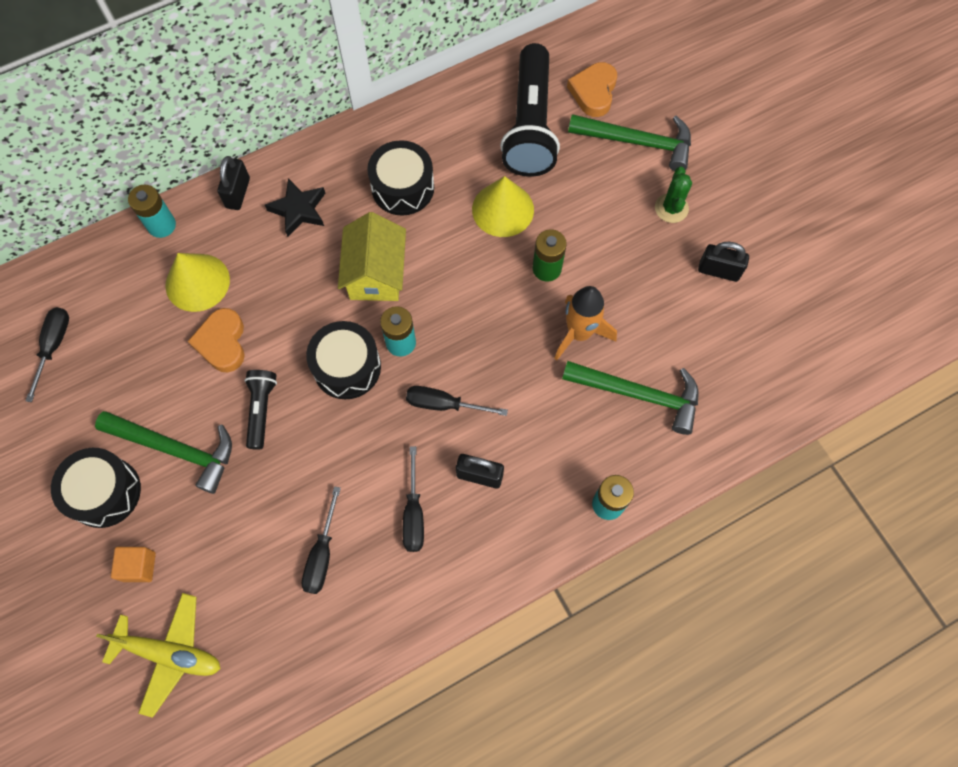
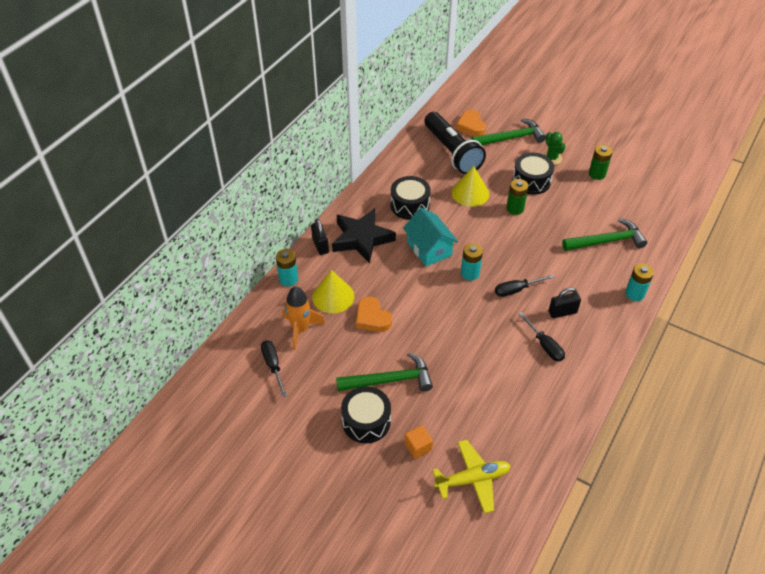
camera: 30 degrees left, 20 degrees down
(261, 410) = (422, 338): black flashlight -> none
(299, 210) = (362, 239): black star -> black star, size x1.66
(322, 554) = (514, 388): black screwdriver -> none
(347, 367) = (451, 297): black drum -> black drum (531, 181)
(376, 273) = (429, 249): yellow house -> turquoise house
(579, 333) = (555, 228): orange rocket -> orange rocket (300, 329)
(718, 271) = (597, 174): black padlock -> green battery

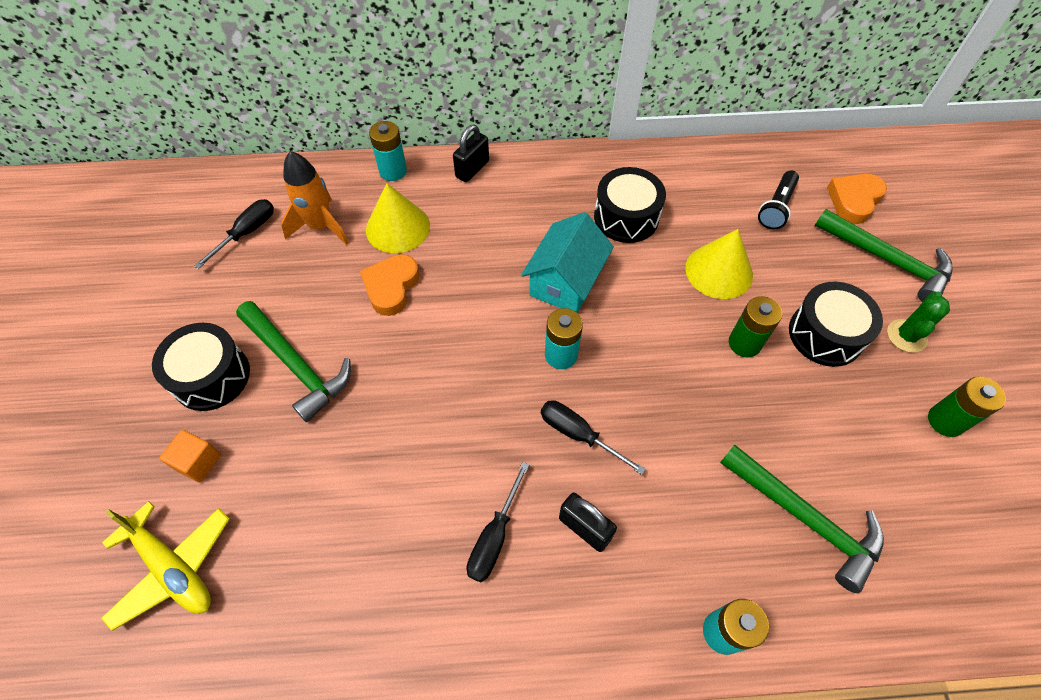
camera: 55 degrees right, 10 degrees up
(362, 239) = (519, 201): black star -> none
(452, 152) = (776, 207): black flashlight -> black flashlight, size x0.50

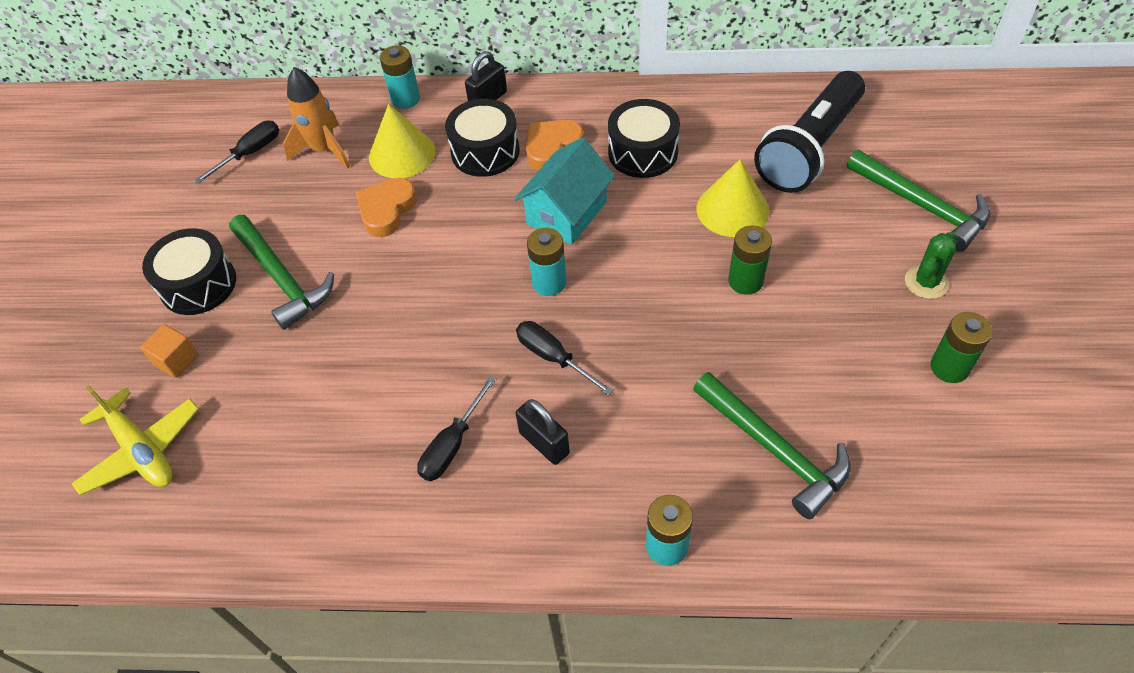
camera: 10 degrees right, 5 degrees down
(776, 207) = (809, 148): black flashlight -> black flashlight, size x2.02
(825, 334) = (836, 276): black drum -> black drum (485, 151)
(854, 200) = (898, 144): orange heart -> orange heart (552, 148)

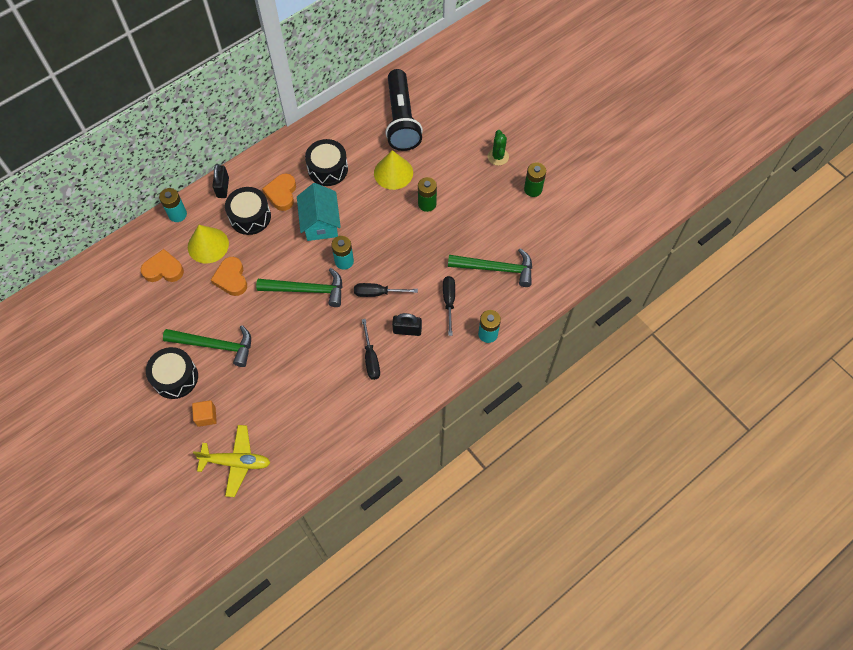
camera: 45 degrees left, 10 degrees up
(250, 153) = (123, 297): black screwdriver -> black screwdriver (449, 301)
(324, 150) = (163, 269): orange rocket -> orange heart
(922, 206) = (470, 120): green hammer -> green hammer (307, 290)

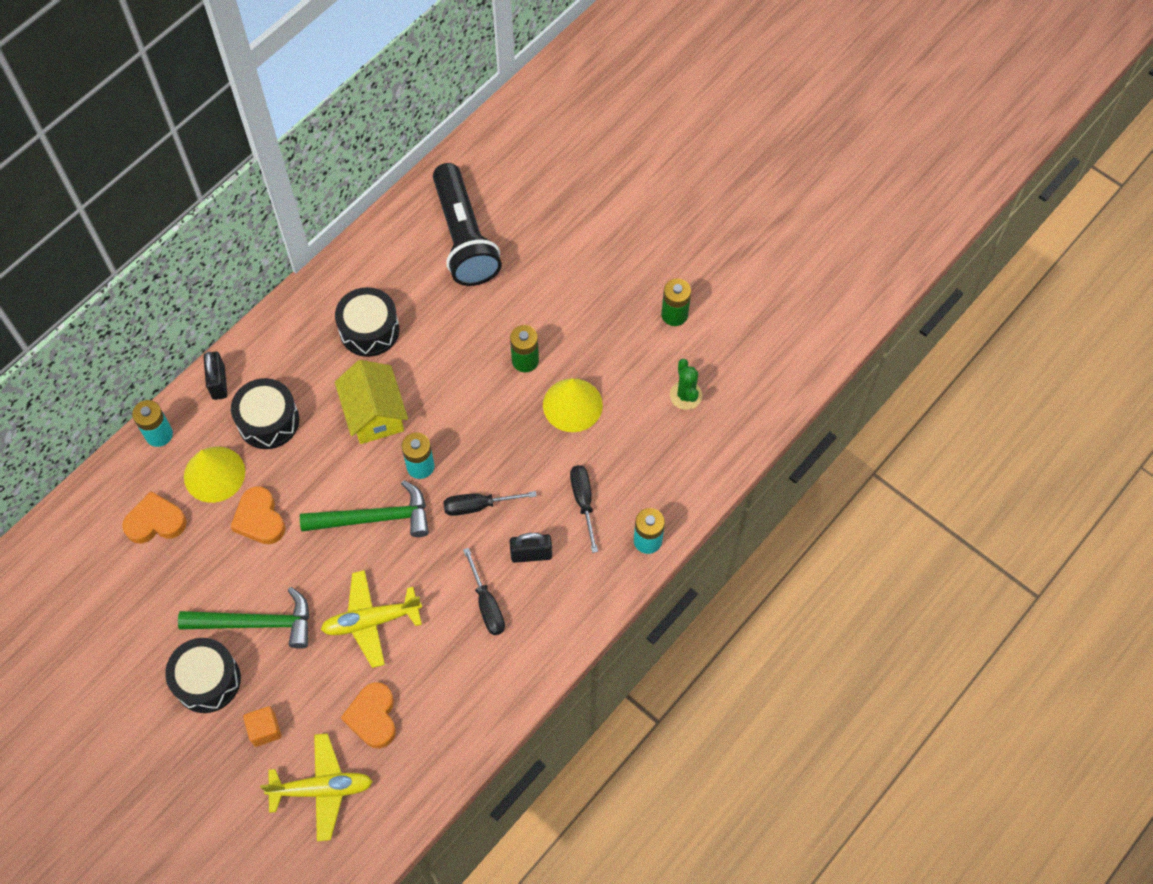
camera: 10 degrees left, 0 degrees up
(281, 194) = (308, 378): orange heart -> orange heart (373, 717)
(291, 357) = (371, 621): none -> yellow plane
(320, 223) = (374, 414): turquoise house -> yellow house
(393, 173) = (467, 321): yellow cone -> yellow cone (572, 405)
(496, 269) = (642, 442): green hammer -> none
(498, 157) = (615, 273): green cactus -> green cactus (685, 395)

